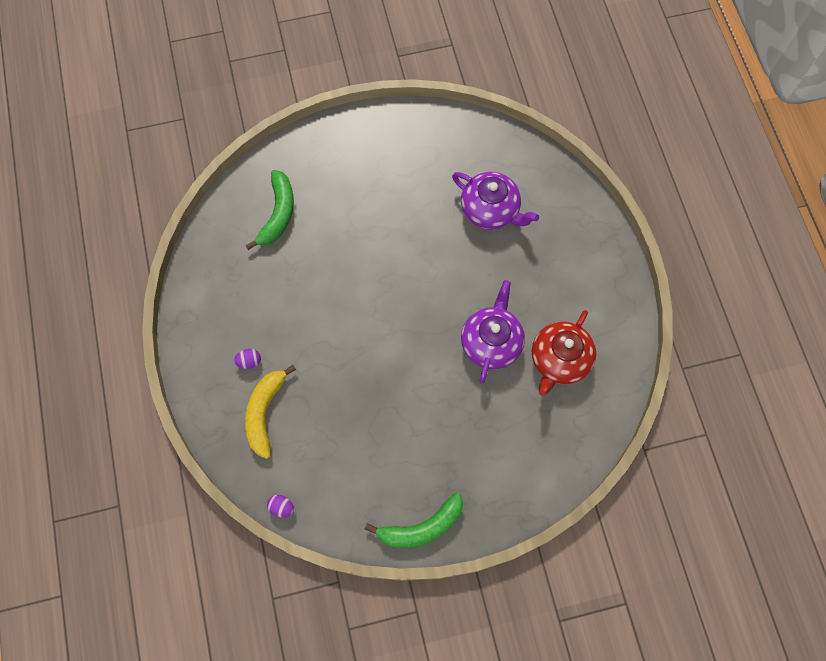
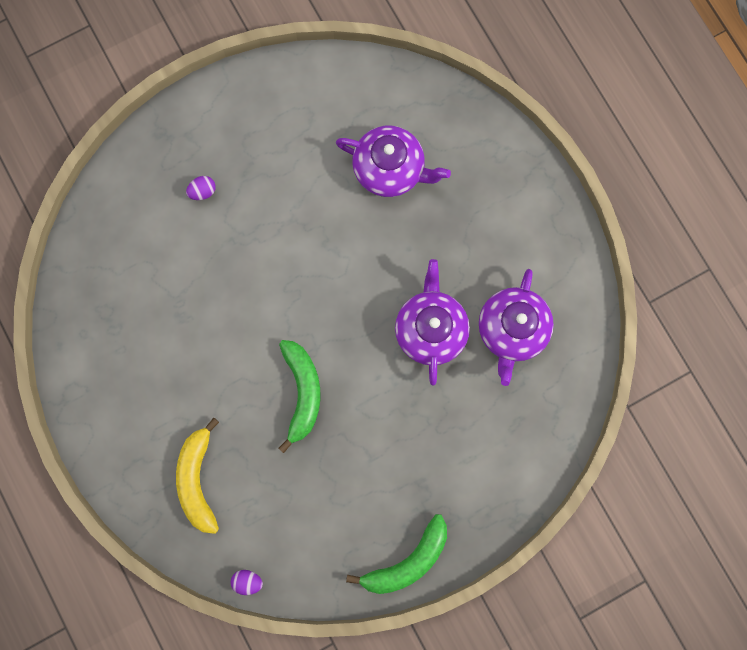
camera: 15 degrees left, 10 degrees up
(249, 361) = (162, 425): purple egg -> purple egg (203, 191)
(278, 213) = (143, 238): green banana -> green banana (302, 392)
(559, 360) = (511, 329): red teapot -> purple teapot

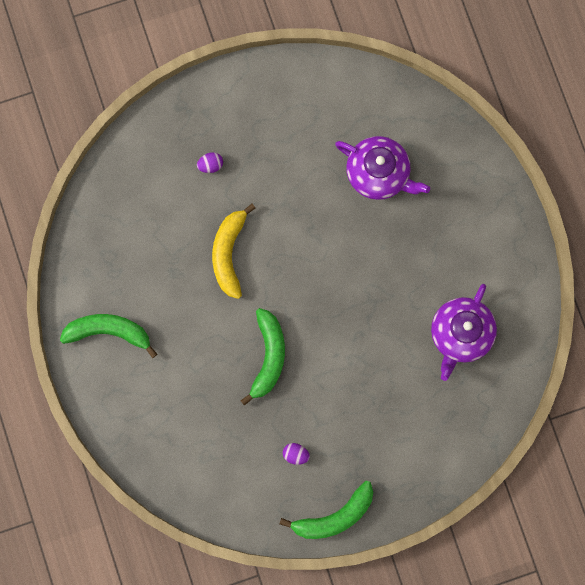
camera: 10 degrees right, 0 degrees up
(118, 396) = (109, 332): none -> green banana
(198, 479) = (166, 415): yellow banana -> yellow banana (229, 253)
(248, 580) = (195, 509): purple egg -> purple egg (295, 454)
(430, 329) = (389, 321): purple teapot -> none

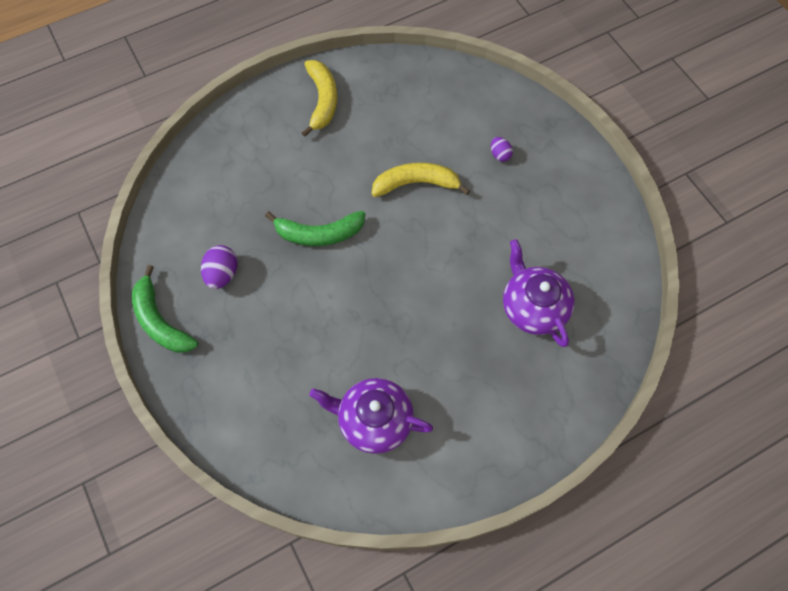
camera: 80 degrees right, 15 degrees down
(109, 332) = (322, 100): green banana -> yellow banana
(295, 454) = (222, 274): purple egg -> purple egg, size x1.60
(378, 173) = (533, 307): purple teapot -> purple teapot turned 135 degrees clockwise

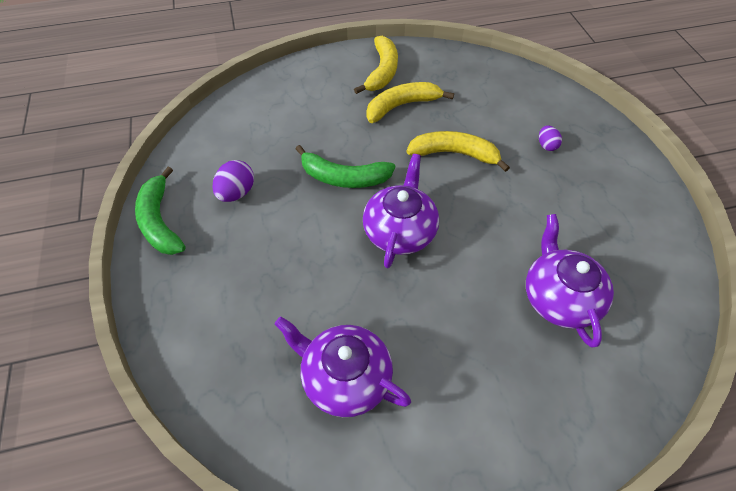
camera: 15 degrees right, 10 degrees down
(353, 139) = (402, 106): none -> yellow banana
(385, 277) = (400, 231): none -> purple teapot

